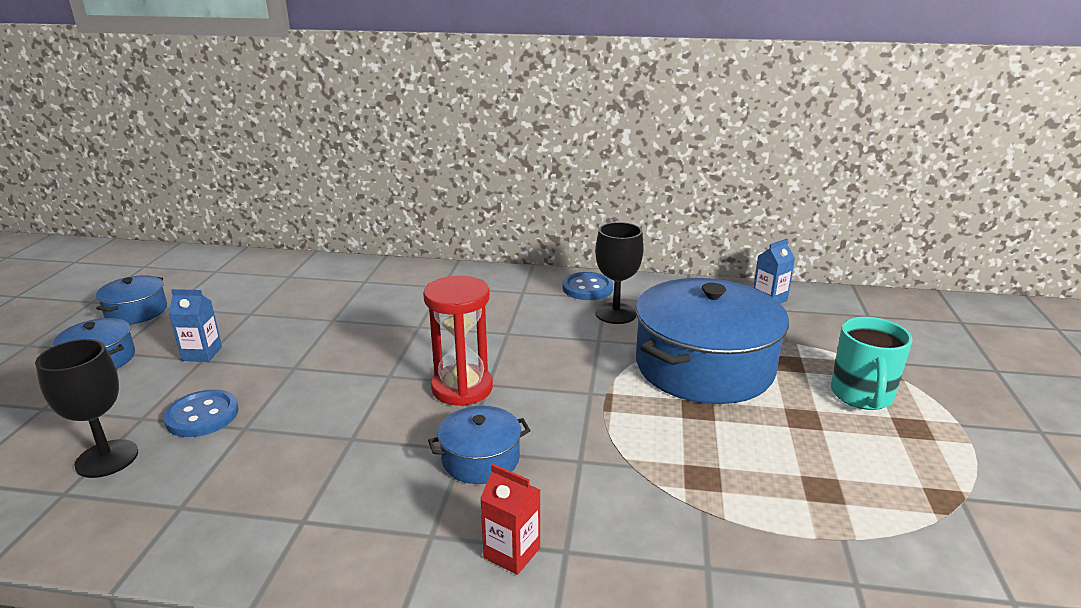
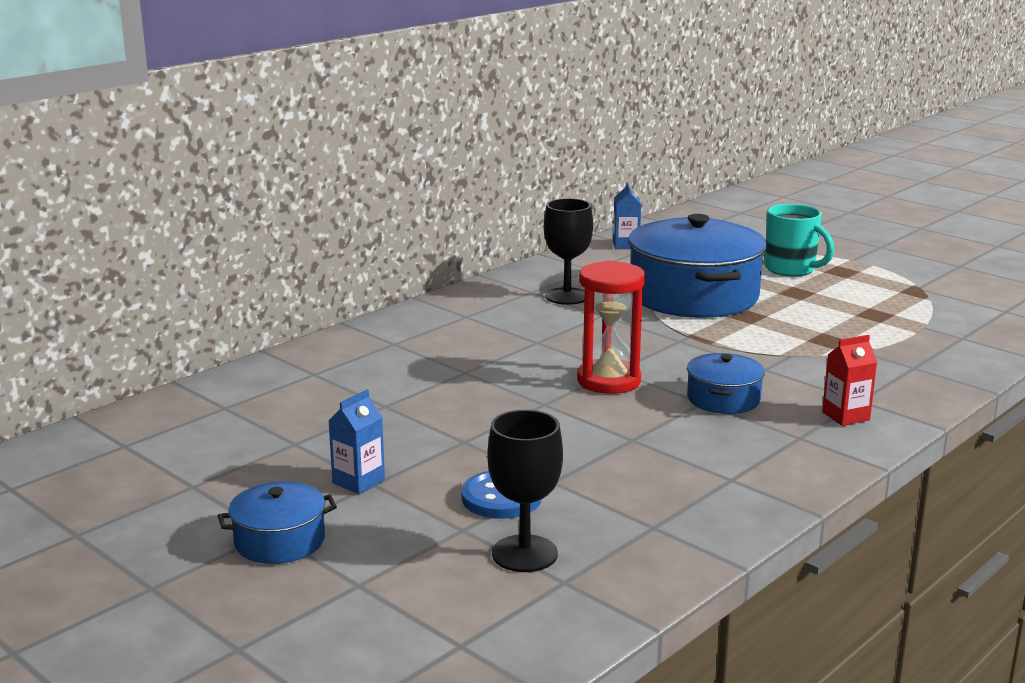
camera: 55 degrees left, 5 degrees down
(136, 312) = (169, 507): blue pot -> none
(587, 288) = (502, 292): blue button -> none

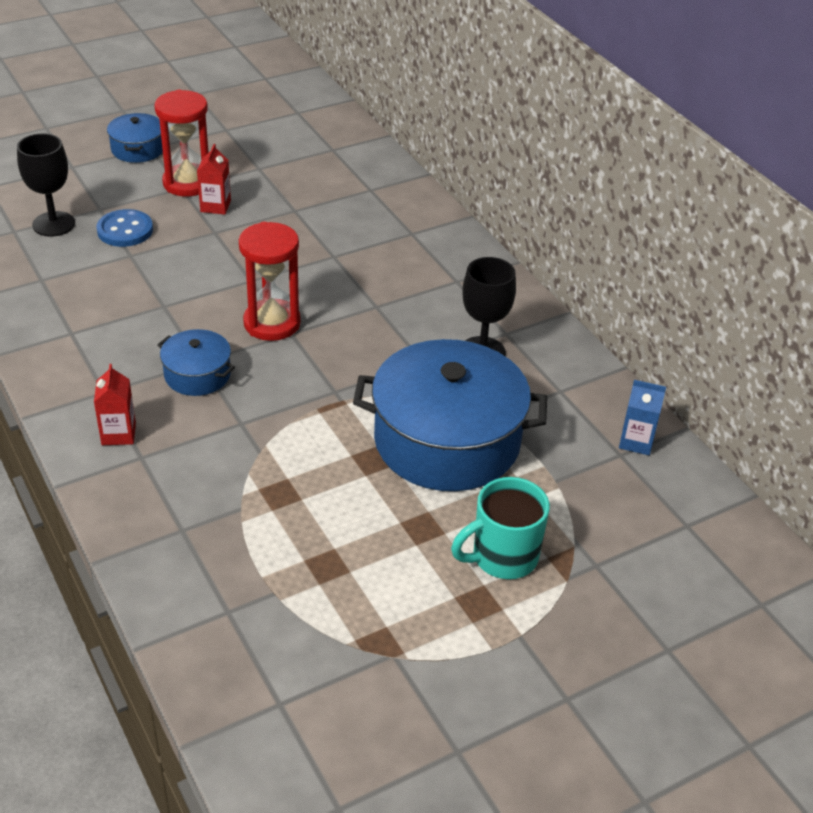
camera: 105 degrees right, 20 degrees up
(358, 481) = (188, 183): blue carton -> red hourglass
(405, 452) = (215, 206): none -> red carton

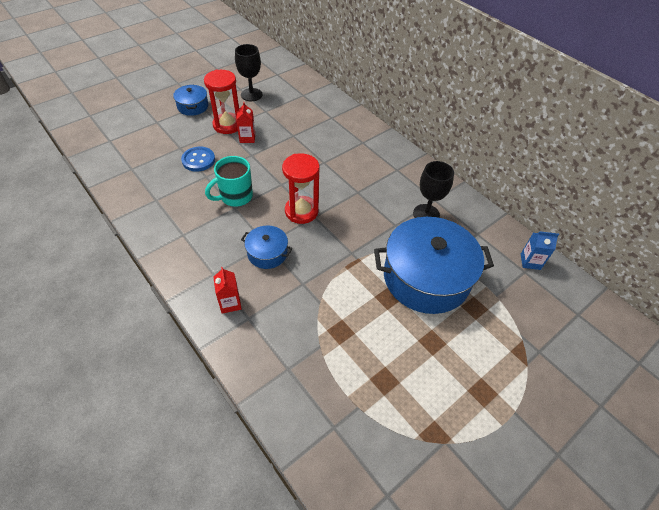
camera: 10 degrees left, 10 degrees up
(53, 224) = (154, 161): black goblet -> black goblet (251, 95)
(502, 557) = (485, 355): turquoise mug -> turquoise mug (235, 197)

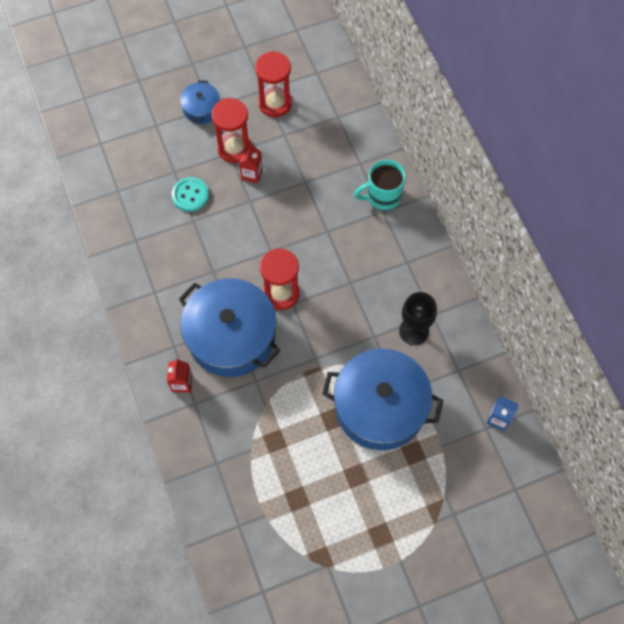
camera: 20 degrees right, 15 degrees up
(198, 160) = (190, 195): blue button -> turquoise button
(235, 197) = (217, 256): turquoise mug -> turquoise mug (382, 196)
(251, 95) = (275, 103): black goblet -> red hourglass
(267, 253) = (231, 336): blue pot -> blue pot, size x2.12

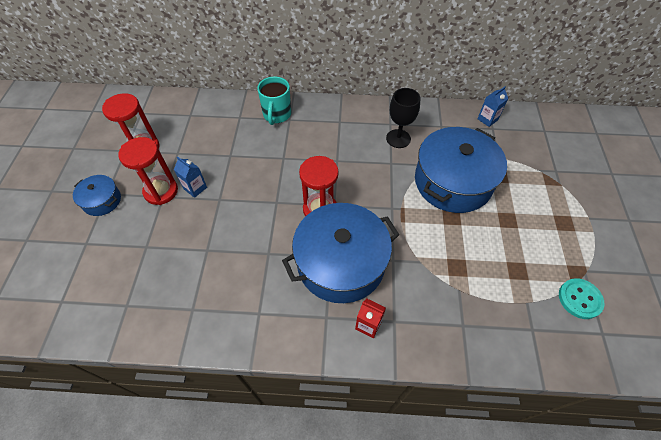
camera: 65 degrees left, 10 degrees down
(190, 195) = (180, 242): turquoise button -> turquoise button (579, 299)
(252, 174) = (195, 188): red carton -> blue carton

